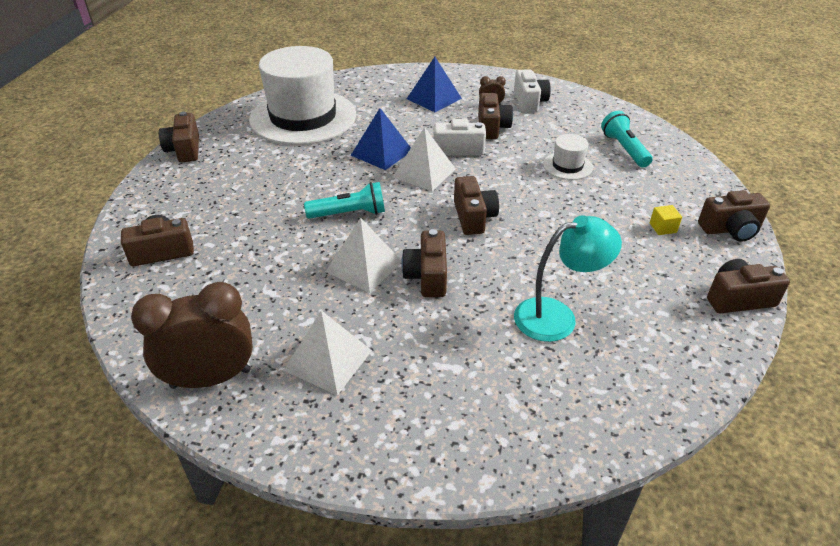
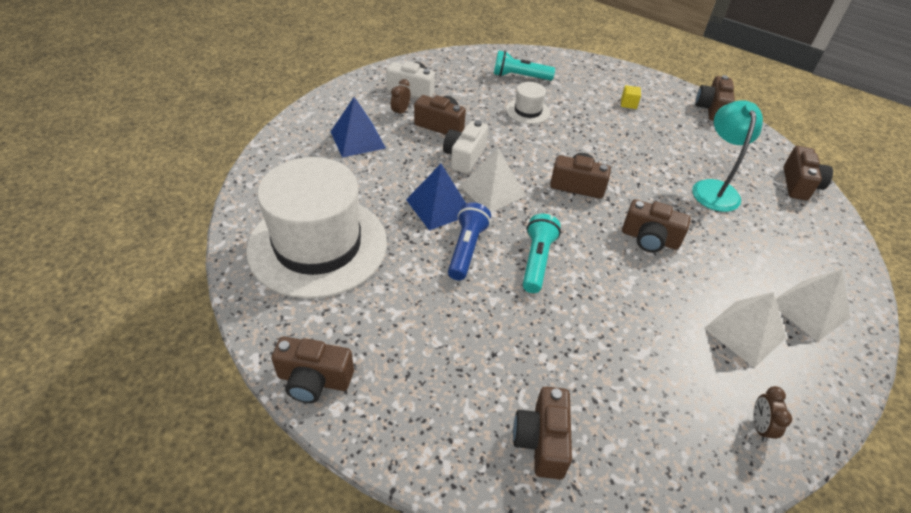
camera: 70 degrees left, 5 degrees up
(211, 378) = (759, 427): brown clock -> brown clock, size x0.43
(340, 177) = (467, 249): none -> blue flashlight
(364, 266) = (624, 274): white pyramid -> white pyramid (809, 310)
(730, 229) = (640, 80): brown camera -> brown camera (799, 184)

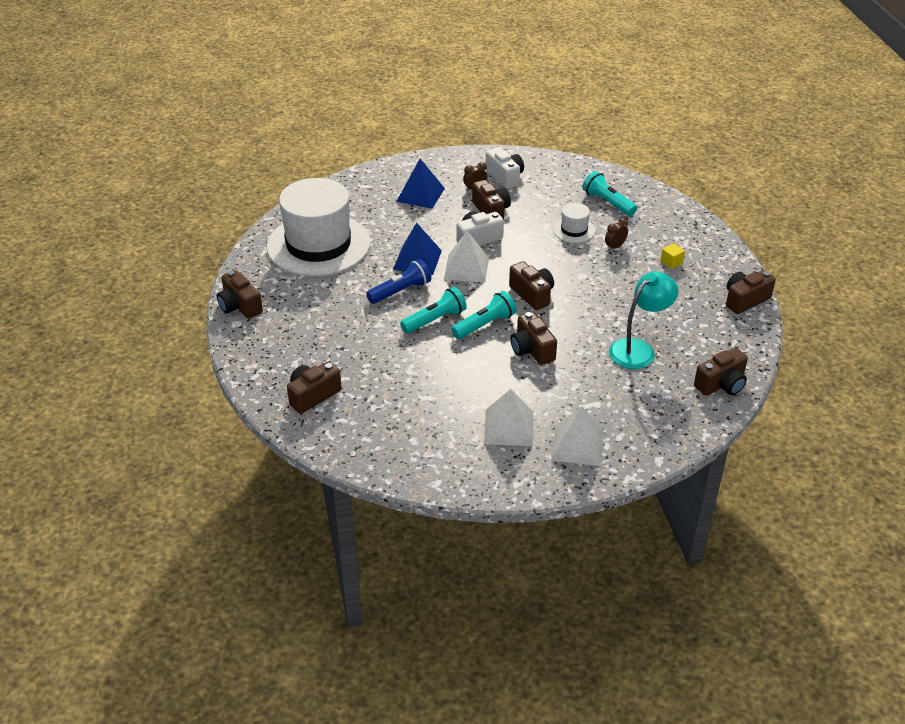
camera: 45 degrees right, 5 degrees down
(583, 238) = (485, 325): none -> turquoise flashlight
(759, 427) = (439, 465): brown clock -> brown clock (615, 247)

